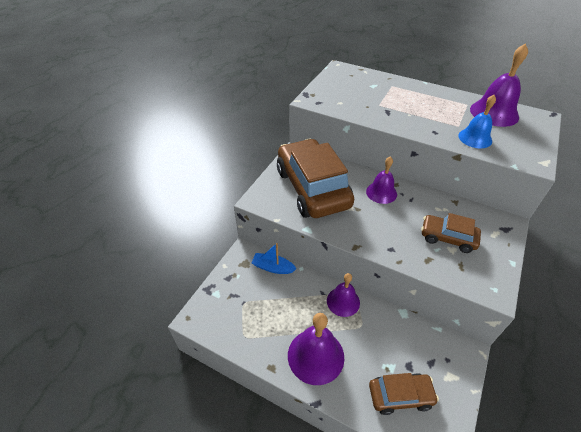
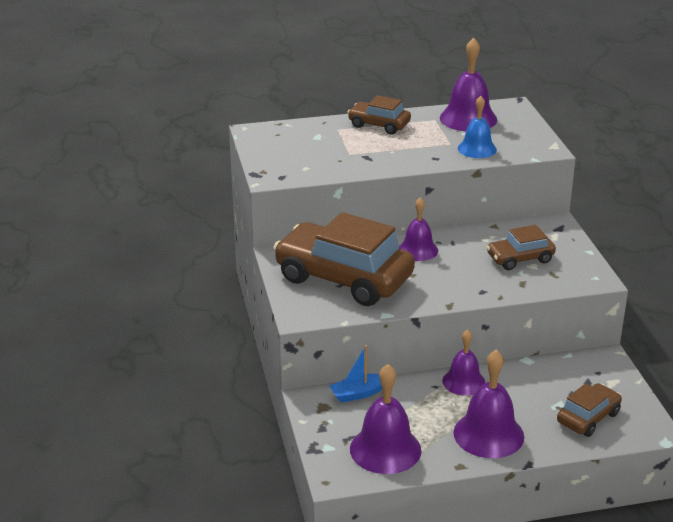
camera: 40 degrees left, 15 degrees down
(243, 319) = (385, 449): none -> purple bell
(422, 93) = (379, 125): none -> brown car

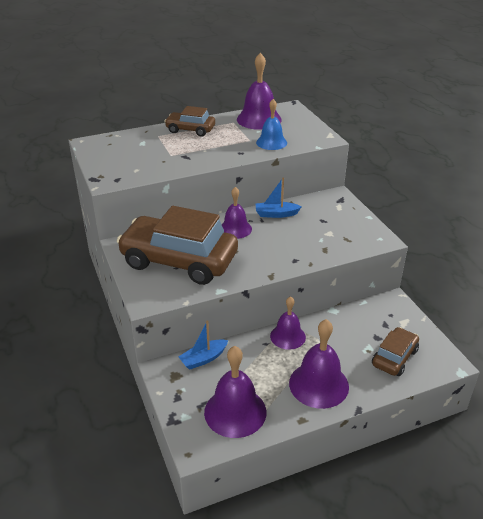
camera: 10 degrees left, 5 degrees up
(472, 237) = (276, 214): none -> blue boat
(520, 258) = (317, 228): brown car -> none

